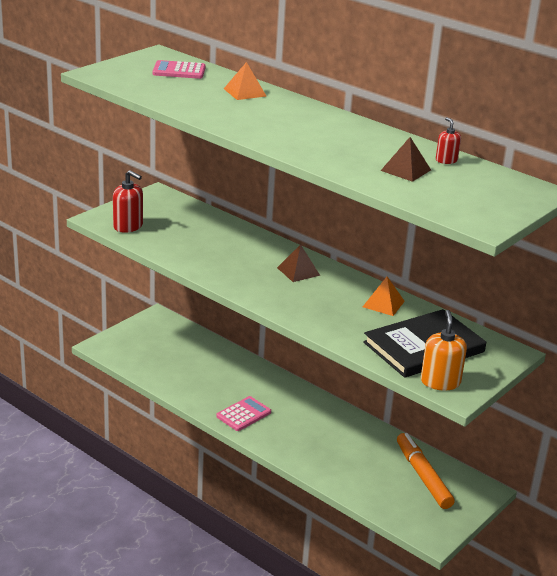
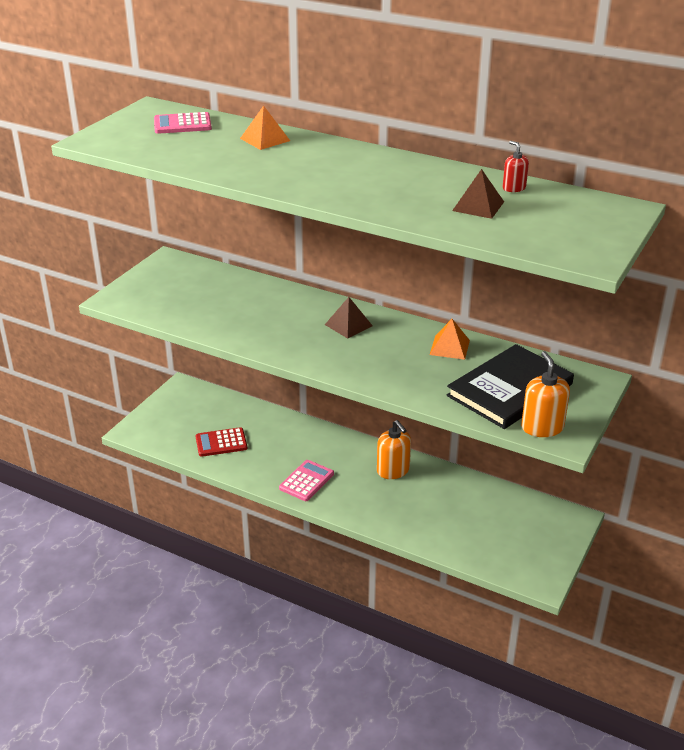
camera: 10 degrees left, 5 degrees up
(128, 226) = (149, 303): red soap dispenser -> none
(177, 369) = (221, 443): none -> red calculator
(327, 419) = (393, 470): none -> orange soap dispenser
(423, 476) = (509, 515): orange marker -> none

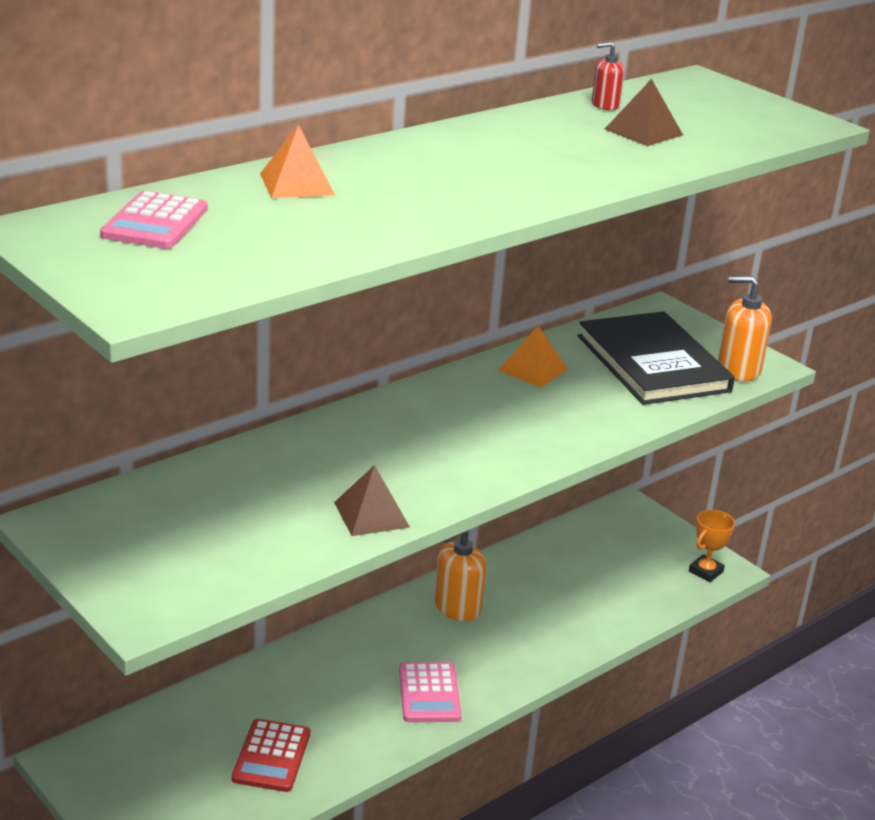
camera: 70 degrees left, 5 degrees down
(306, 481) = (429, 693): pink calculator -> pink calculator turned 150 degrees counterclockwise
(348, 325) = (422, 420): brown pyramid -> brown pyramid (371, 514)
(393, 470) = (457, 607): orange soap dispenser -> orange soap dispenser turned 150 degrees clockwise
(530, 572) = (705, 571): none -> orange trophy

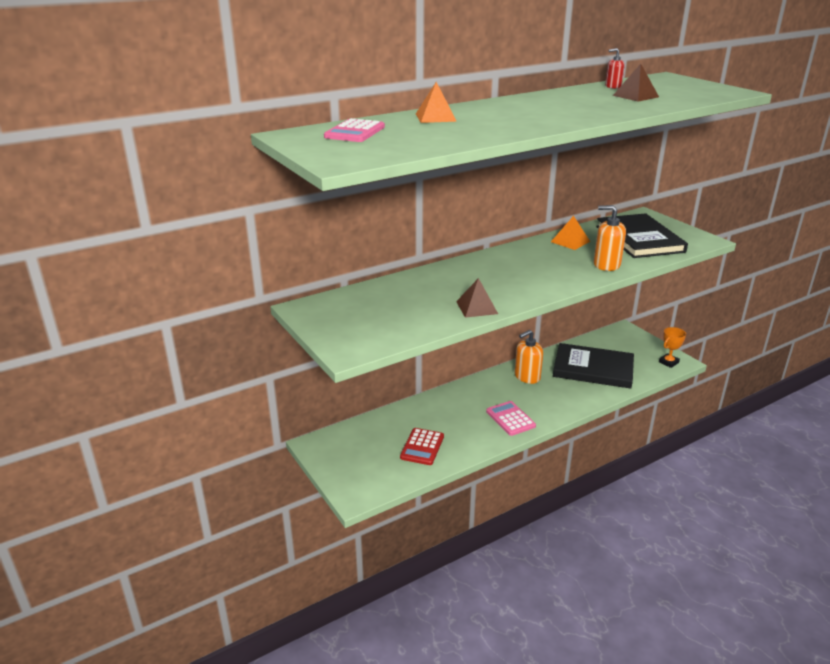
camera: 10 degrees right, 0 degrees up
(429, 693) = (510, 419): pink calculator -> pink calculator turned 150 degrees clockwise
(574, 588) = (593, 369): none -> black book
(738, 370) = (689, 242): orange soap dispenser -> orange soap dispenser (606, 265)

